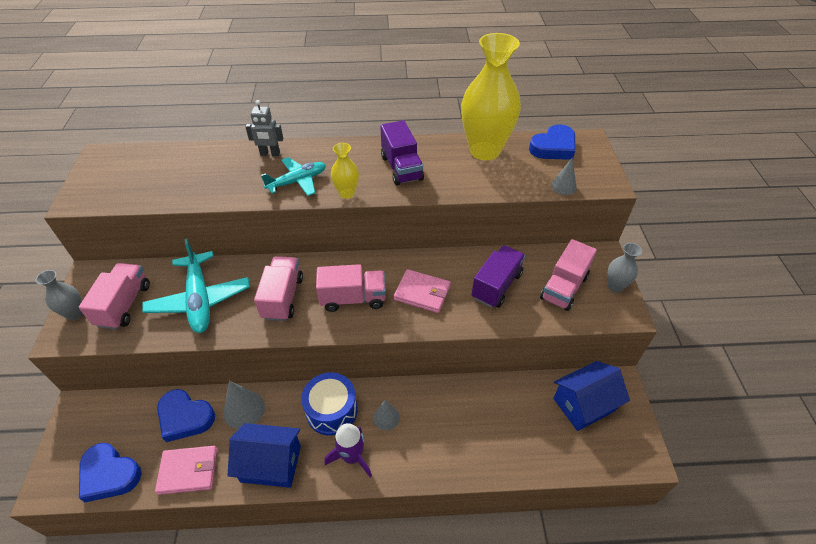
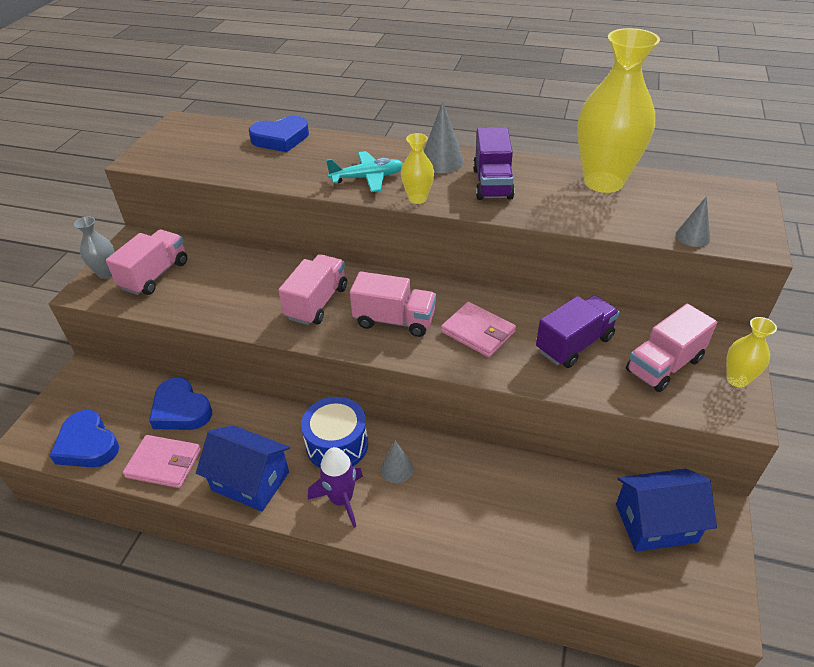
camera: 20 degrees right, 5 degrees down
(200, 299) = (230, 286): turquoise plane -> none
(244, 409) = (243, 418): grey cone -> grey cone (441, 161)
(270, 154) = (349, 147): grey robot -> none
(553, 147) = (697, 192): blue heart -> blue heart (281, 139)
(615, 286) = (737, 379): grey vase -> yellow vase

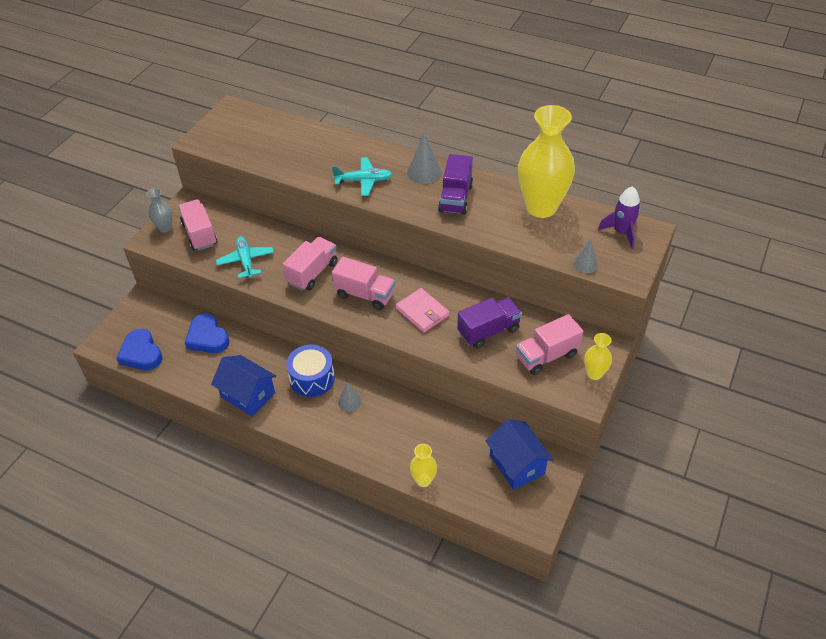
camera: 10 degrees right, 5 degrees up
(155, 275) = (200, 234): pink truck -> pink truck turned 60 degrees counterclockwise
(164, 463) = (191, 374): pink wallet -> none
(223, 299) = (246, 261): none -> turquoise plane
(281, 139) = (306, 134): blue heart -> none
(341, 499) = (307, 417): purple rocket -> purple rocket (621, 232)
(417, 198) = (395, 204): yellow vase -> yellow vase (423, 480)
(655, 523) = (517, 464): blue house -> blue house turned 60 degrees clockwise

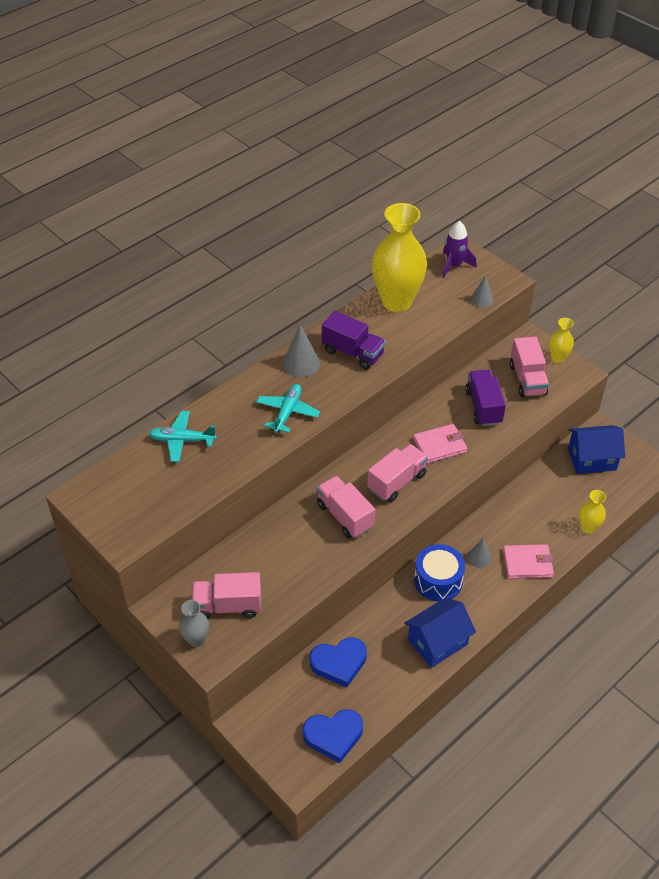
camera: 70 degrees left, 0 degrees up
(246, 261) = (297, 570): turquoise plane -> turquoise plane (182, 440)
(358, 440) = (527, 563): none -> pink wallet

